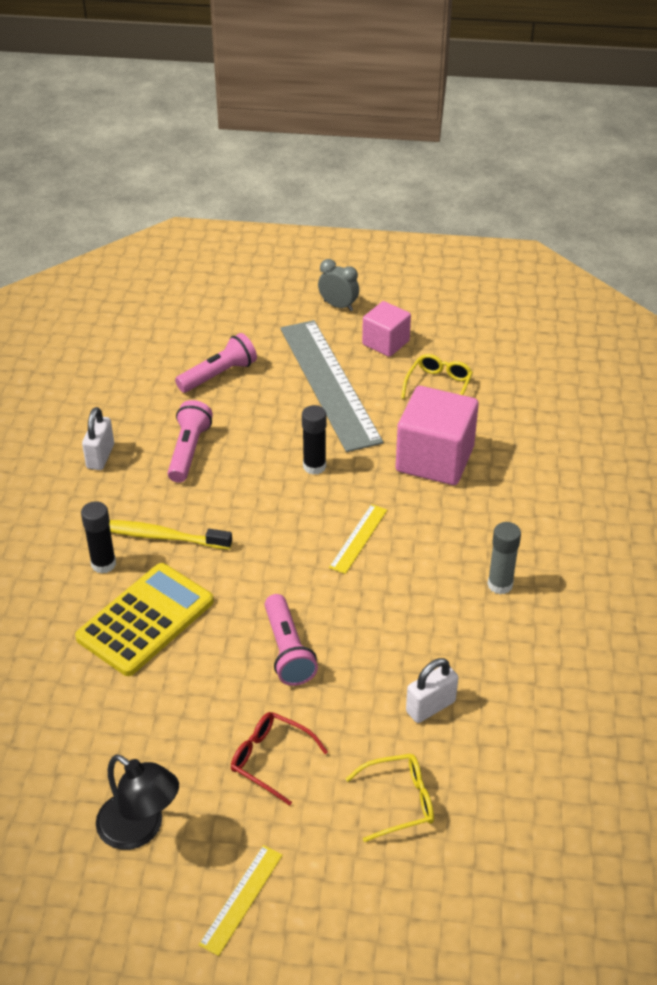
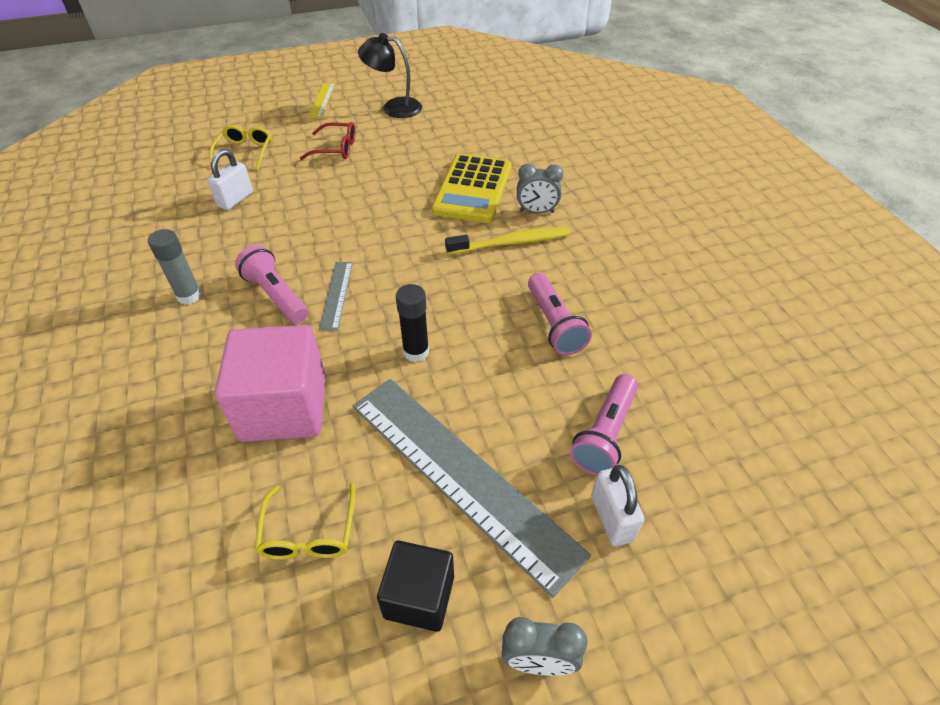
camera: 155 degrees right, 5 degrees up
(100, 456) = (629, 290): white padlock -> white padlock (611, 518)
(103, 564) = (536, 211): black glue stick -> grey clock
(287, 650) = (356, 201): pink flashlight -> pink flashlight (276, 295)
(358, 538) = (336, 295): yellow ruler -> grey ruler
(385, 343) = (419, 596): pink cube -> black cube
(399, 801) = (245, 152): yellow glasses -> yellow glasses turned 135 degrees clockwise

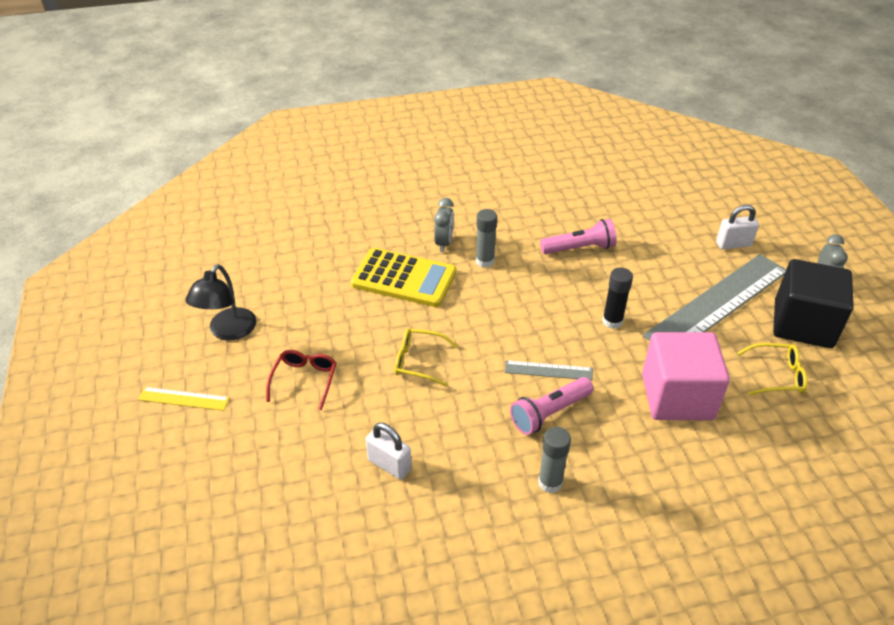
camera: 85 degrees left, 5 degrees down
(245, 152) = (289, 467): yellow glasses -> yellow glasses (418, 361)
(419, 596) = (803, 324): black cube -> black cube, size x1.66
(511, 243) = (485, 261): yellow toothbrush -> grey glue stick
(605, 434) = (674, 238): pink flashlight -> none

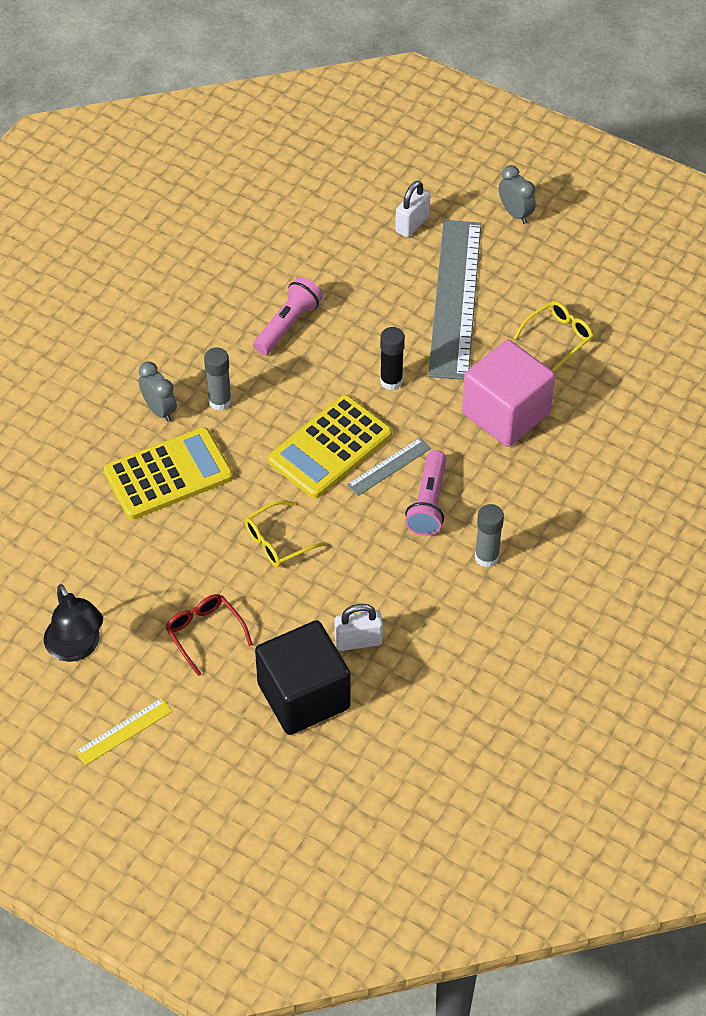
camera: 45 degrees left, 10 degrees up
(522, 331) = (330, 447): none -> yellow calculator
(803, 324) = (536, 271): black cube -> black cube (303, 696)

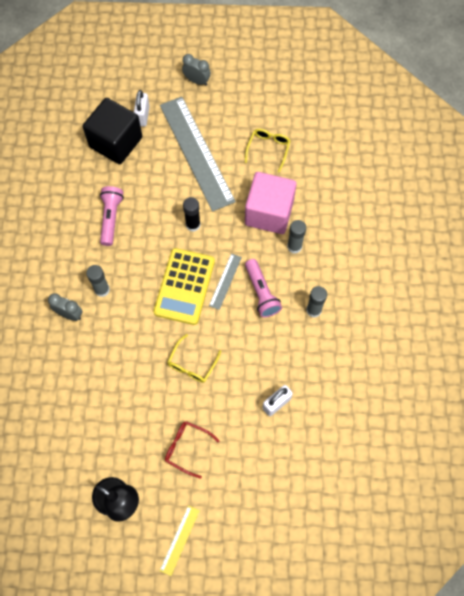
camera: 30 degrees left, 15 degrees up
(168, 474) = (101, 354): yellow calculator -> none
(303, 696) = (267, 456): black cube -> black cube (116, 142)
(513, 469) = (294, 246): none -> grey glue stick

